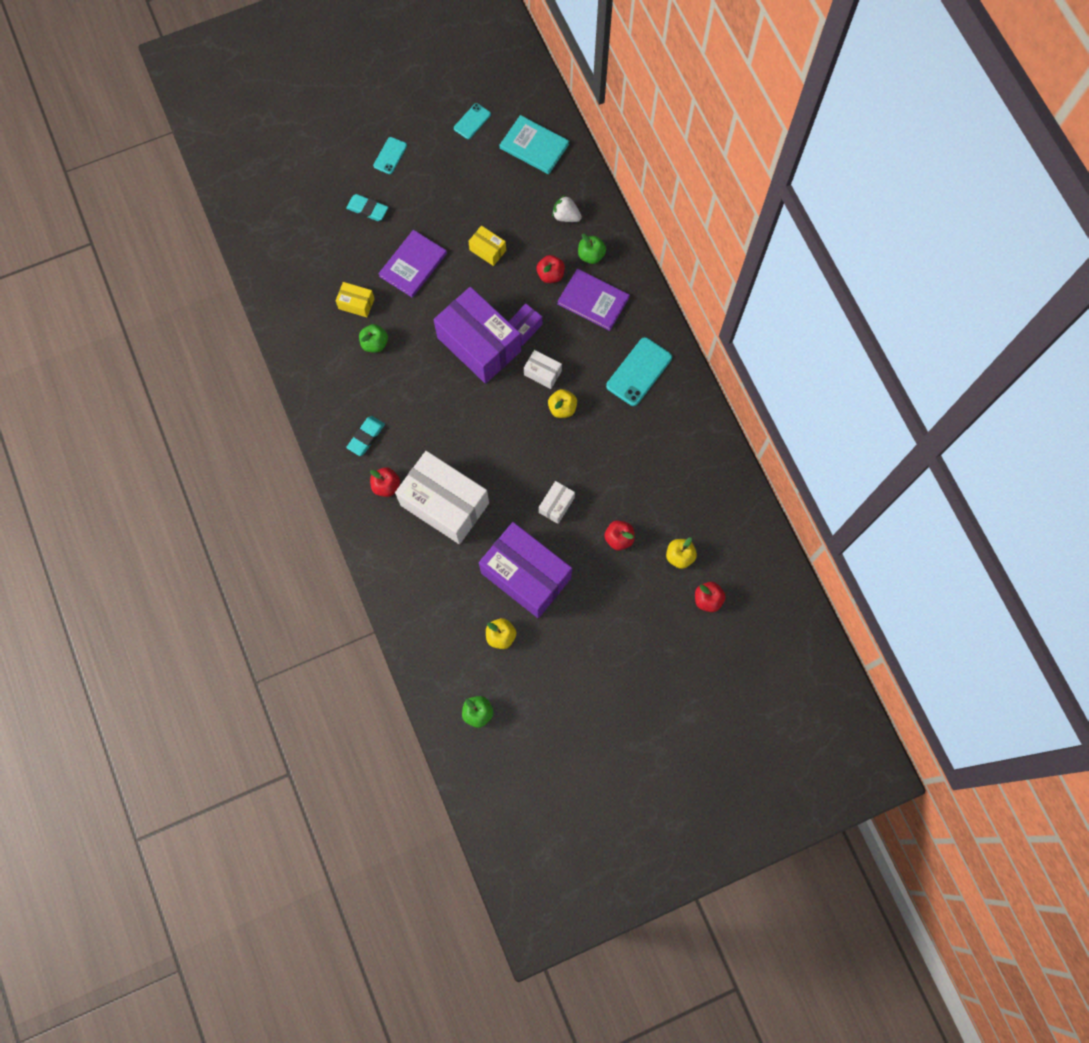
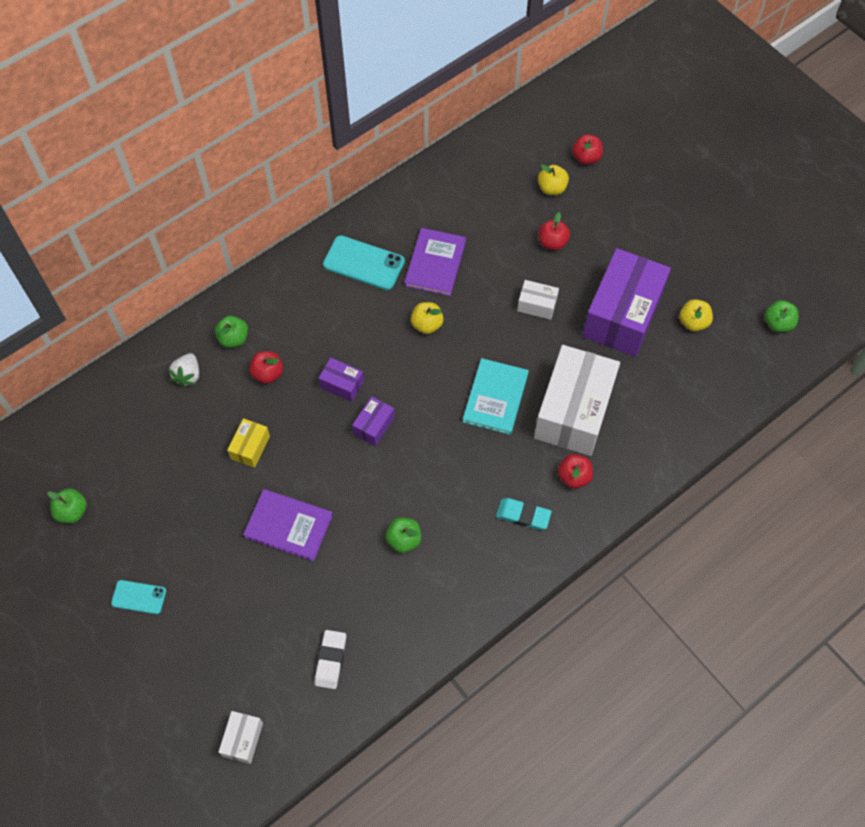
camera: 105 degrees left, 10 degrees down
(299, 272) = (331, 660): none -> white eraser
(356, 303) = (357, 577): yellow box -> none
(367, 209) = (222, 602): turquoise eraser -> none
(472, 121) = (72, 511): turquoise phone -> green apple
(479, 344) = (374, 426): purple box -> purple box, size x0.44
(534, 146) = (97, 432): turquoise book -> turquoise book (495, 397)
(542, 373) = (391, 353): white box -> white box (243, 739)
(593, 301) = (290, 324): purple book -> purple book (435, 263)

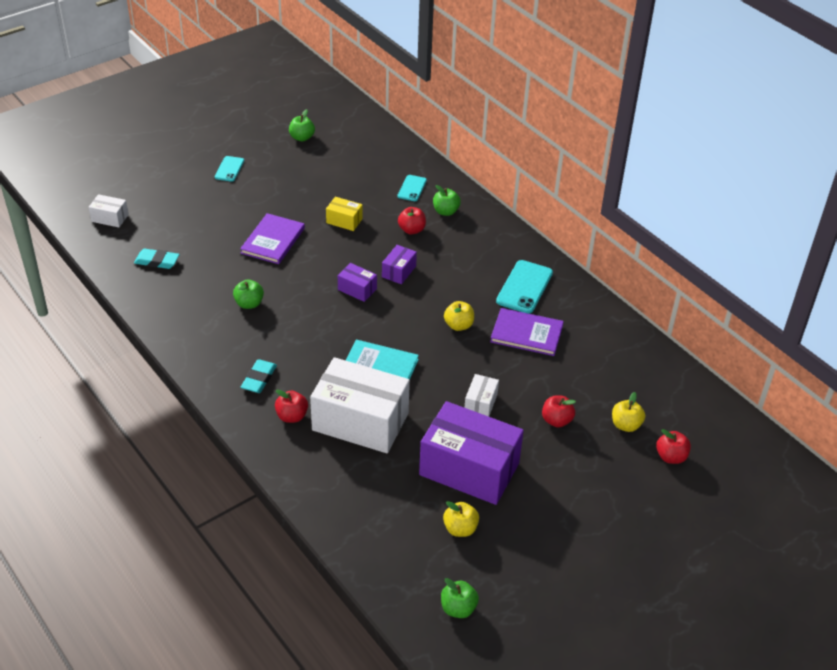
camera: 90 degrees right, 20 degrees down
(188, 375) = (412, 188): white strawberry -> turquoise phone
(331, 660) = (157, 261): white eraser -> turquoise eraser

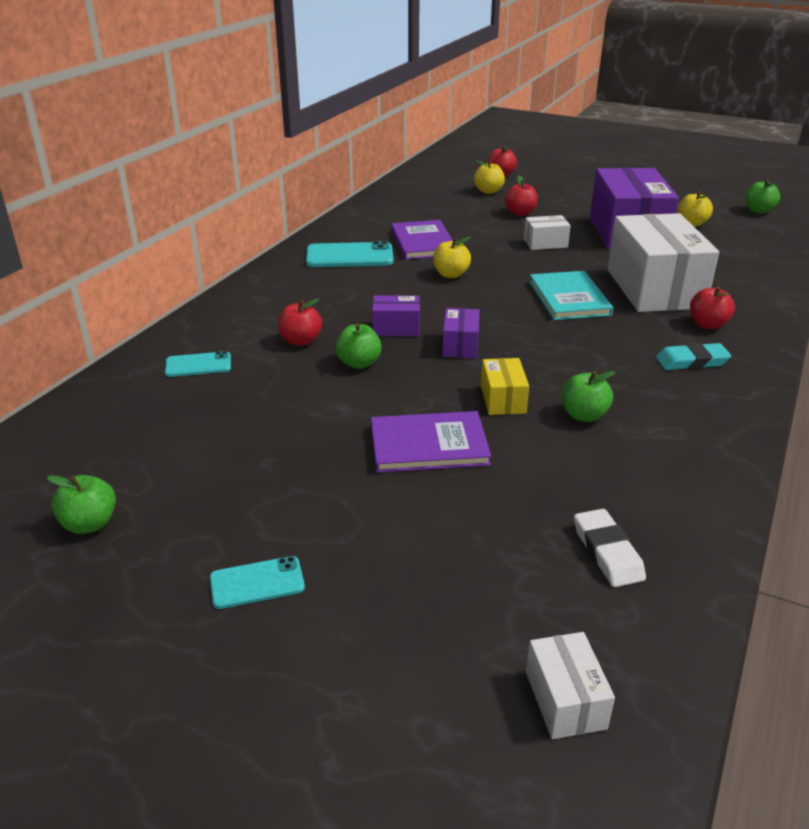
camera: 115 degrees left, 10 degrees down
(157, 261) = (607, 552): turquoise eraser -> white eraser
(344, 221) = (323, 397): yellow box -> yellow box (503, 399)
(446, 211) = (239, 328): green apple -> green apple (359, 363)

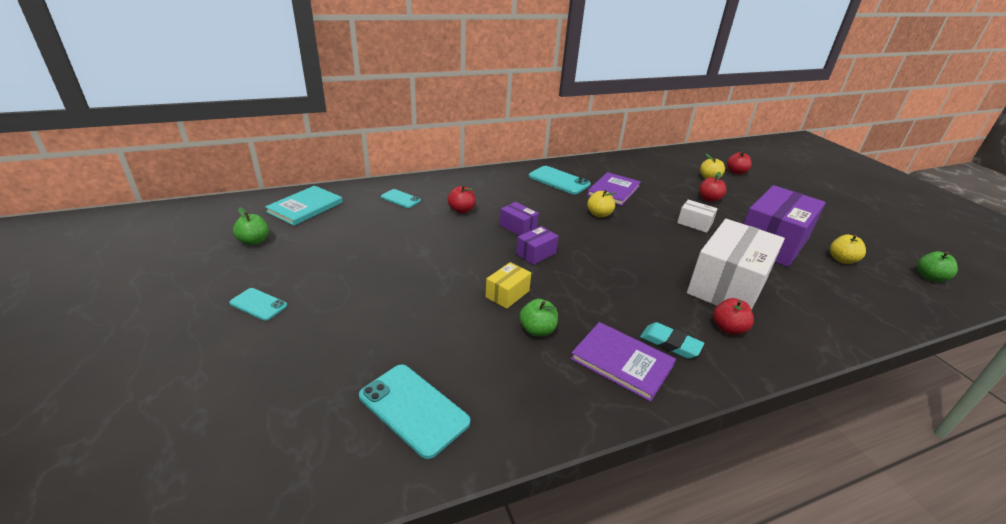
camera: 40 degrees right, 0 degrees up
(359, 363) = (469, 235): green apple -> none
(429, 445) = (429, 293): purple book -> purple book (622, 362)
(565, 700) = (261, 459): white box -> none
(569, 298) = (651, 262): turquoise book -> turquoise book (305, 207)
(607, 552) = (413, 409): white eraser -> turquoise phone

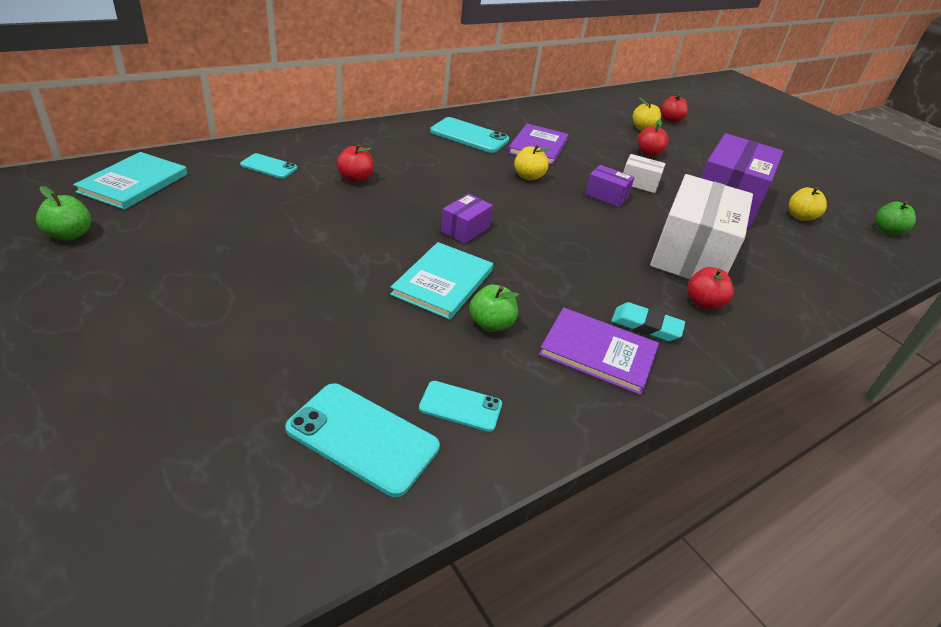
camera: 15 degrees left, 5 degrees up
(258, 304) = (104, 322): turquoise phone -> turquoise phone (460, 406)
(507, 294) = (443, 282): yellow box -> turquoise book
(518, 227) = (434, 197): purple box -> purple box (606, 196)

